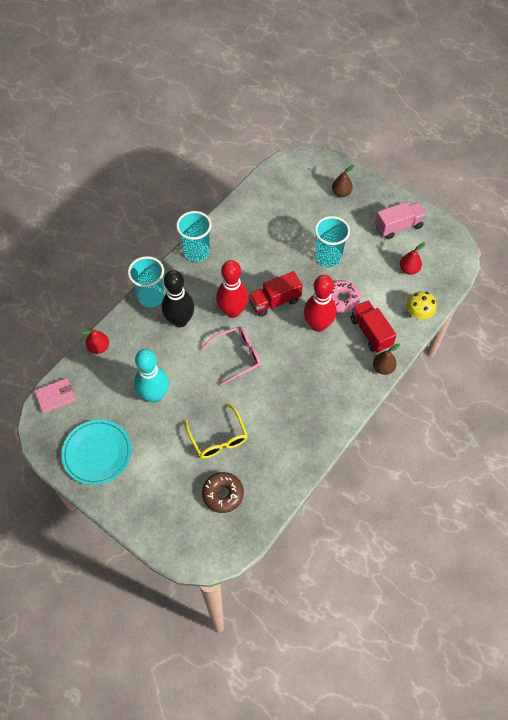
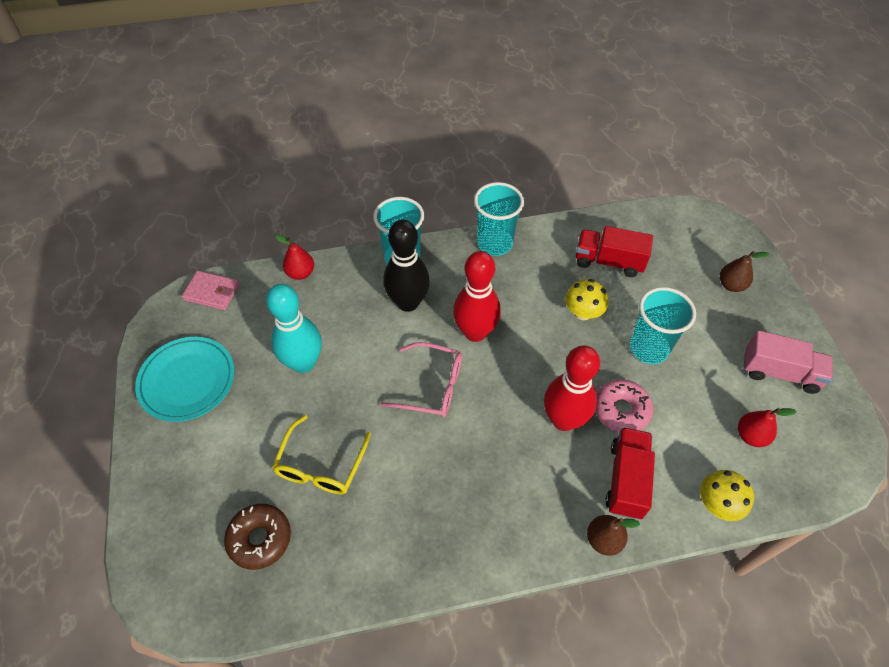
camera: 40 degrees right, 5 degrees down
(275, 301) = (534, 355): red truck -> red truck (608, 261)
(279, 260) = (583, 312): none -> yellow mushroom

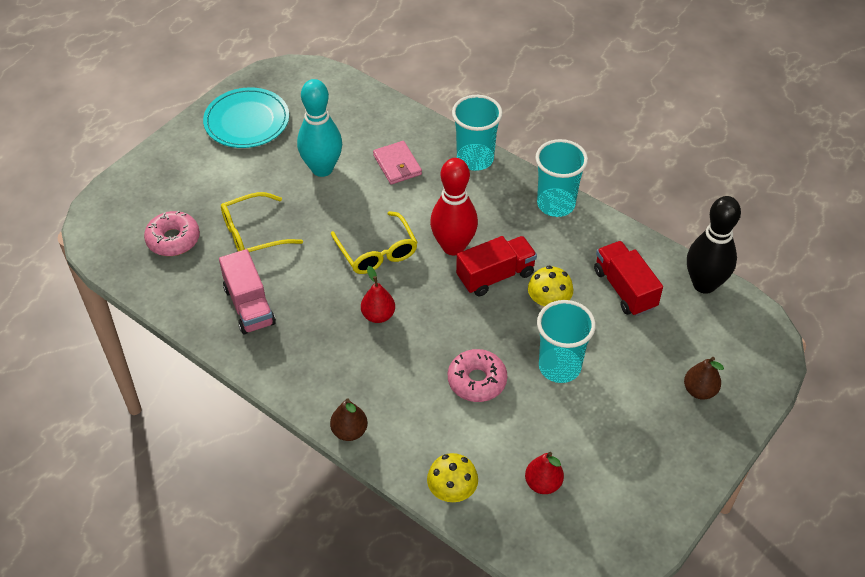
camera: 50 degrees right, 5 degrees down
(212, 292) = (327, 80): pink wallet -> pink wallet (397, 165)
(260, 539) = (173, 239): brown donut -> pink donut
(300, 273) = (395, 113): red pear -> red pear (378, 315)
(408, 302) = (437, 190): black bowling pin -> black bowling pin (704, 284)
(432, 386) = (377, 252): pink glasses -> yellow glasses
(563, 420) = (429, 349): red bowling pin -> none
(626, 480) = (415, 418): red truck -> red truck (495, 276)
(779, 372) = (635, 474): pink truck -> pink truck (249, 306)

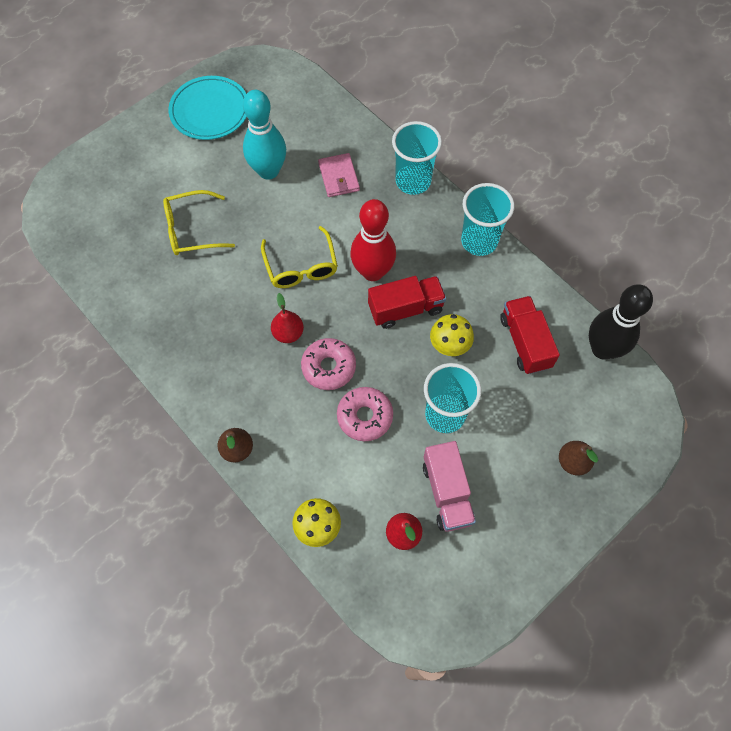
camera: 10 degrees right, 15 degrees up
(173, 239) = (119, 225): pink donut -> pink donut (328, 367)
(249, 306) = (173, 305): pink truck -> pink truck (447, 493)

